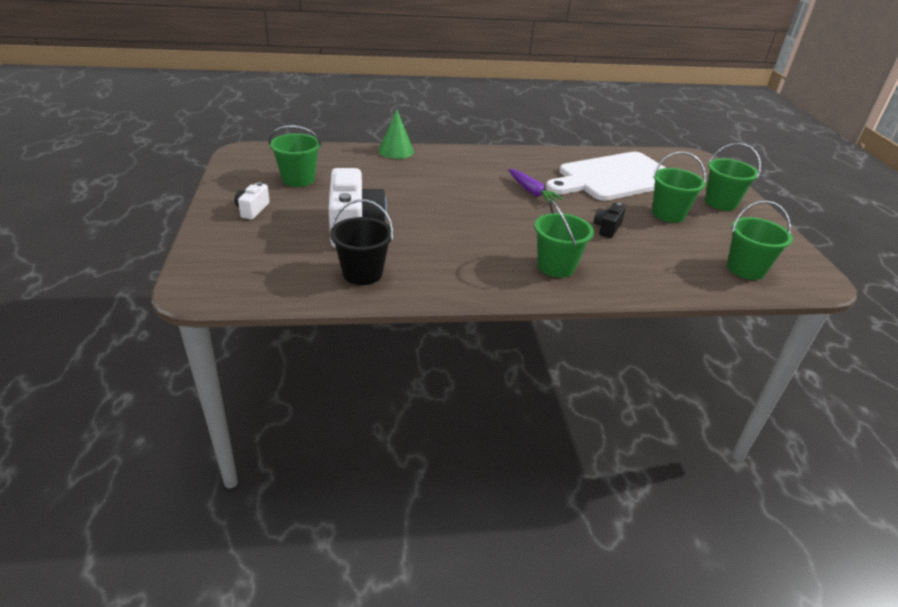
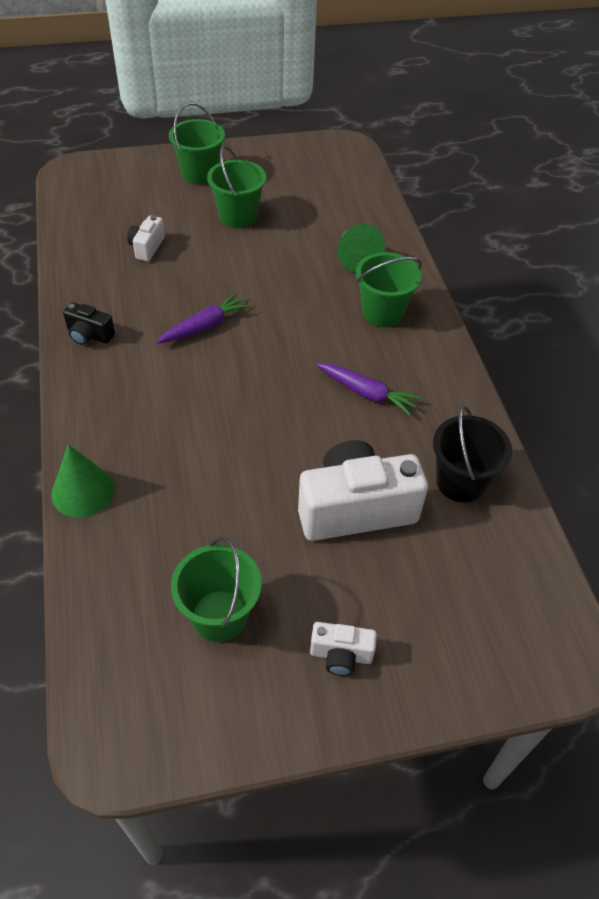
camera: 95 degrees left, 15 degrees up
(460, 246) = (366, 393): none -> purple carrot
(607, 228) = (286, 267): black camera -> black camera (89, 335)
(614, 177) = (147, 247): white cutting board -> white camera
(629, 263) = (355, 258): none -> green cone
(745, 269) = (339, 183): green bucket -> none

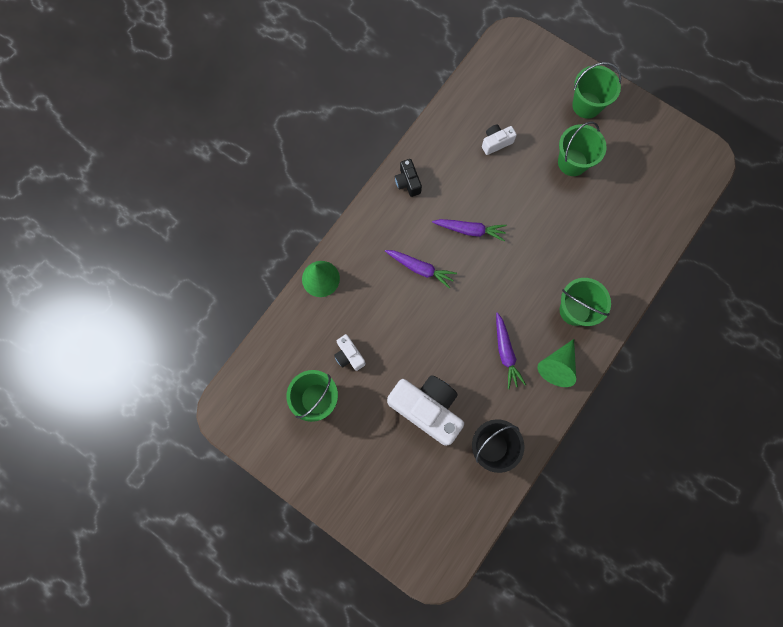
camera: 50 degrees right, 25 degrees up
(191, 394) = (420, 268): none -> purple carrot
(341, 655) = (345, 467): white camera -> white camera (349, 355)
(355, 258) = (605, 257): green cone -> green cone (557, 366)

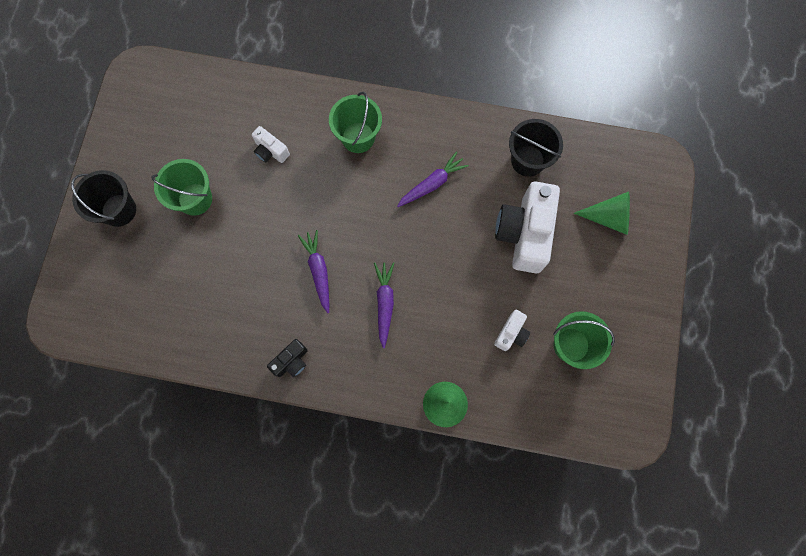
camera: 115 degrees left, 0 degrees up
(496, 142) = (203, 286): white camera -> white camera (270, 151)
(557, 366) = (422, 132): green cone -> green cone (609, 217)
(586, 105) = (119, 210): green bucket -> black bucket

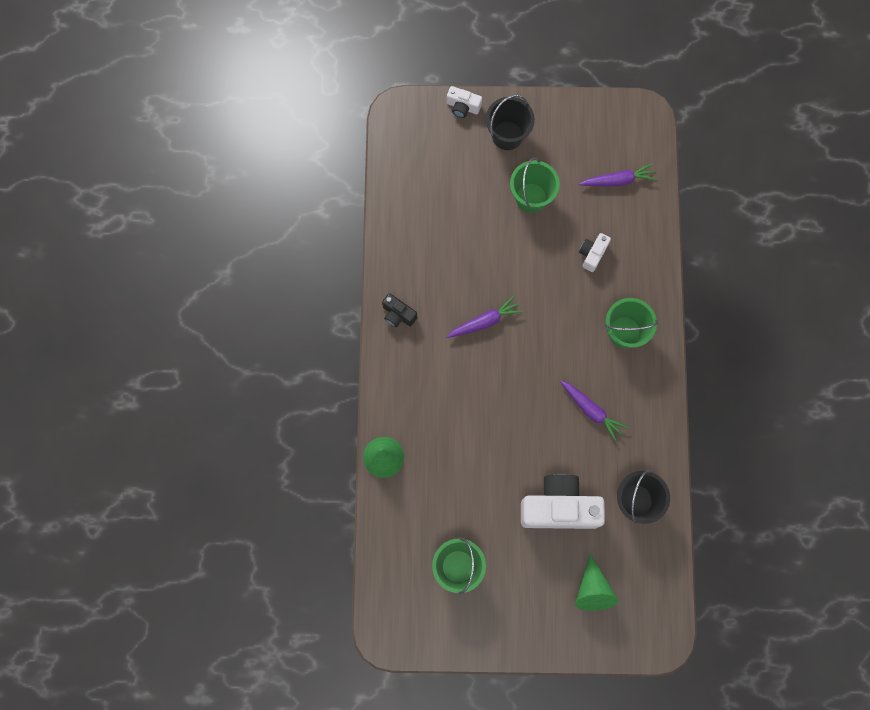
camera: 80 degrees right, 0 degrees up
(384, 303) = (465, 386): purple carrot -> purple carrot (617, 180)
(511, 333) = (459, 508): white camera -> white camera (463, 107)

